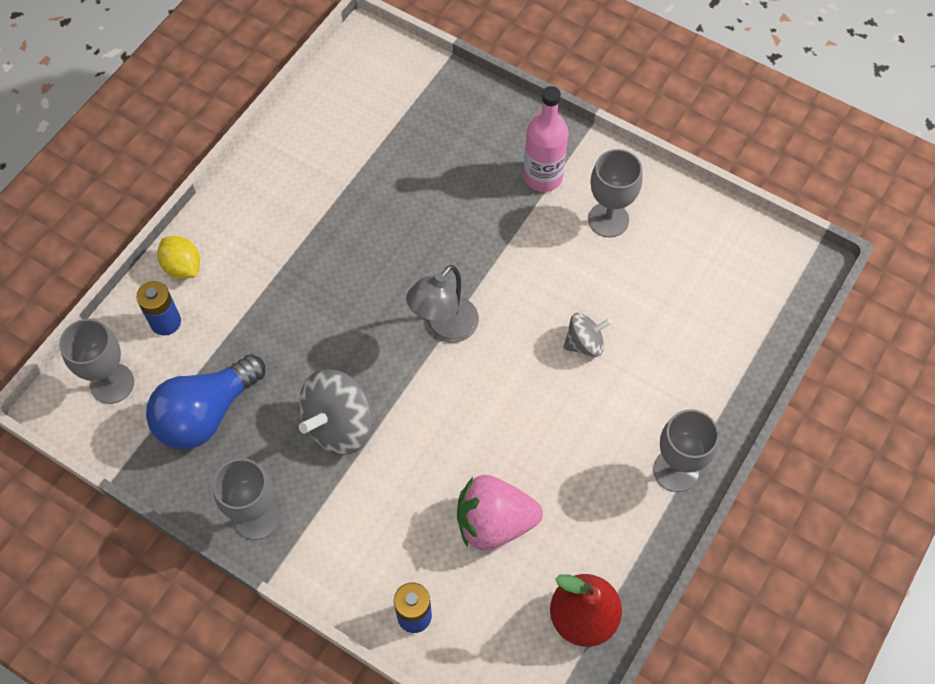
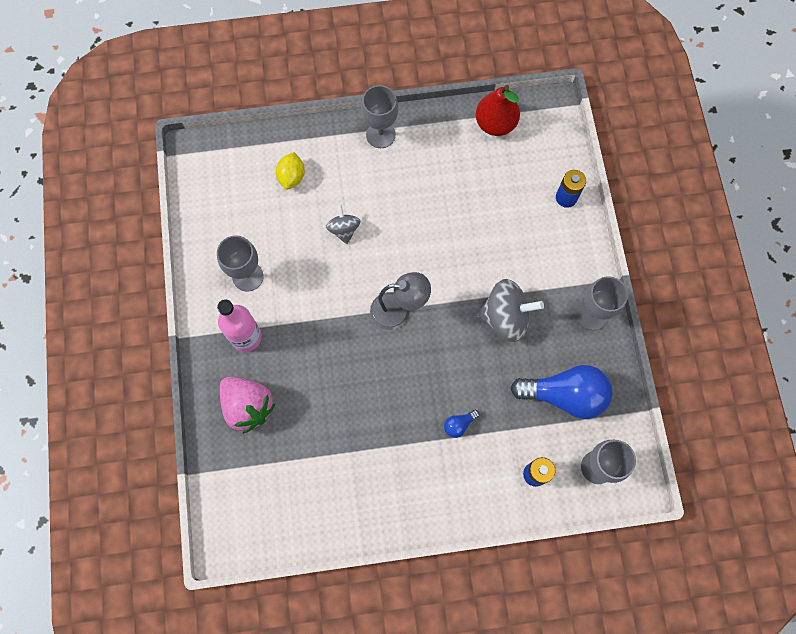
camera: 130 degrees left, 10 degrees up
(183, 267) = (492, 500): yellow lemon -> yellow lemon (292, 177)
(278, 293) = (459, 425): none -> blue light bulb
(494, 522) = (486, 198): pink strawberry -> pink strawberry (248, 406)
(584, 343) = (344, 230): grey spinning top -> grey spinning top turned 45 degrees clockwise

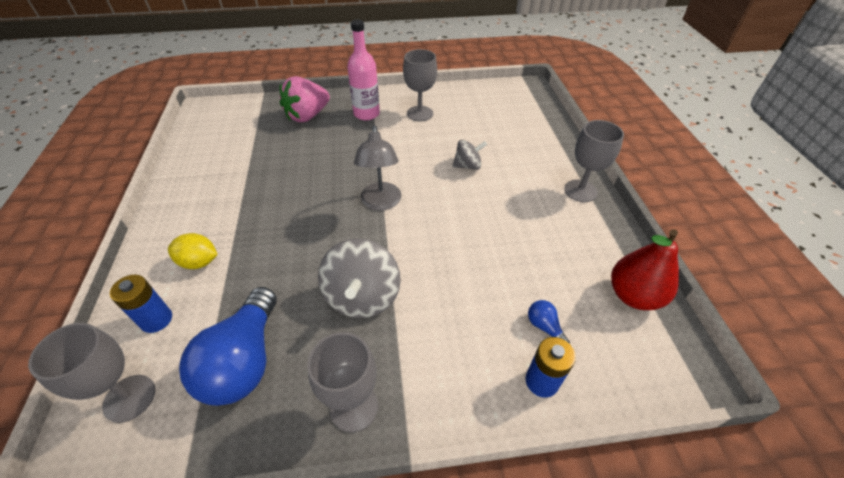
camera: 90 degrees right, 25 degrees down
(292, 177) = (517, 134): yellow lemon -> yellow lemon (199, 262)
(459, 425) = (244, 248): blue light bulb -> blue light bulb (544, 327)

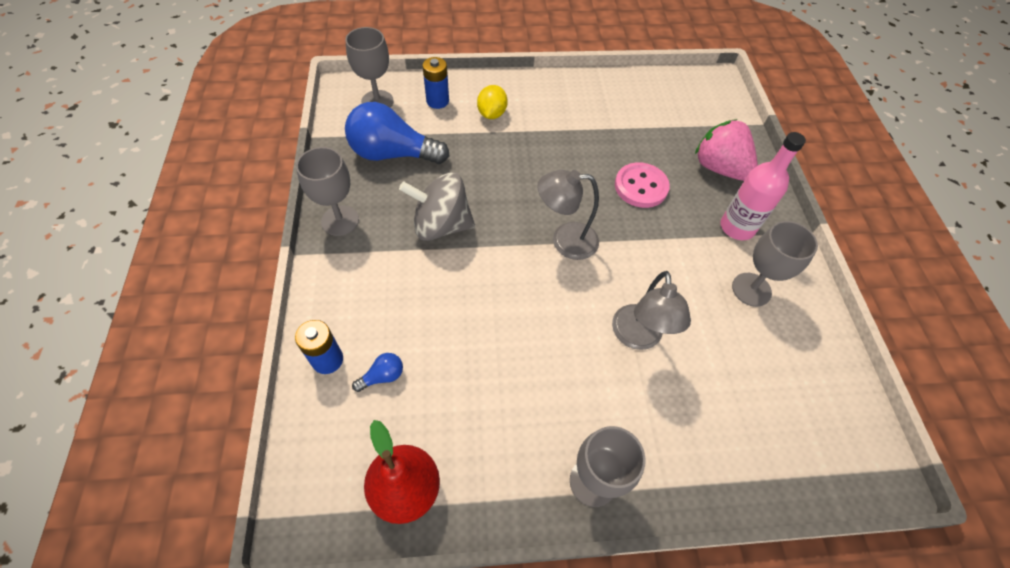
camera: 90 degrees right, 10 degrees up
(322, 157) = (641, 187): none -> pink button
(467, 166) = (638, 337): grey spinning top -> grey lamp

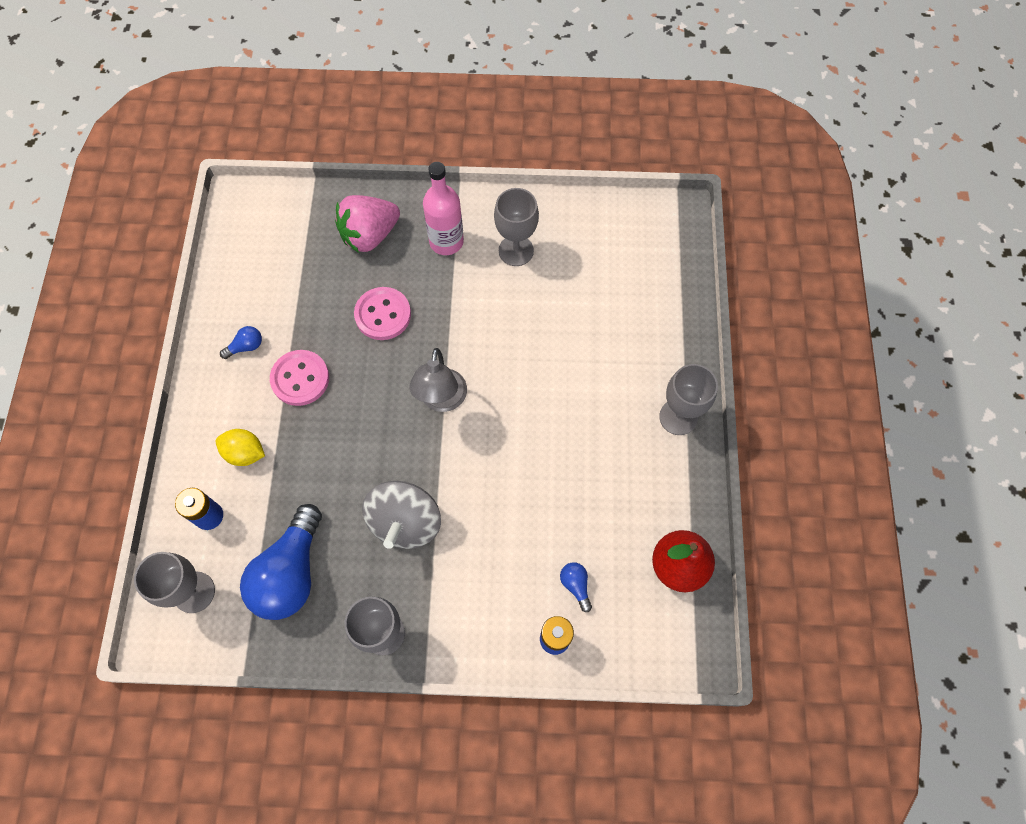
camera: 80 degrees left, 10 degrees up
(563, 138) = (300, 379): none -> pink button
(584, 102) = (246, 346): none -> blue light bulb
(638, 337) = (555, 356): grey lamp -> none

